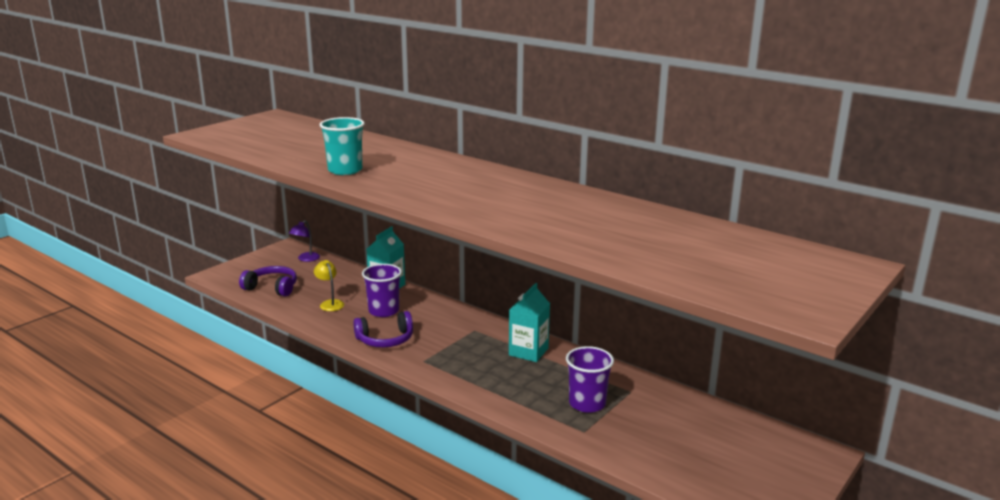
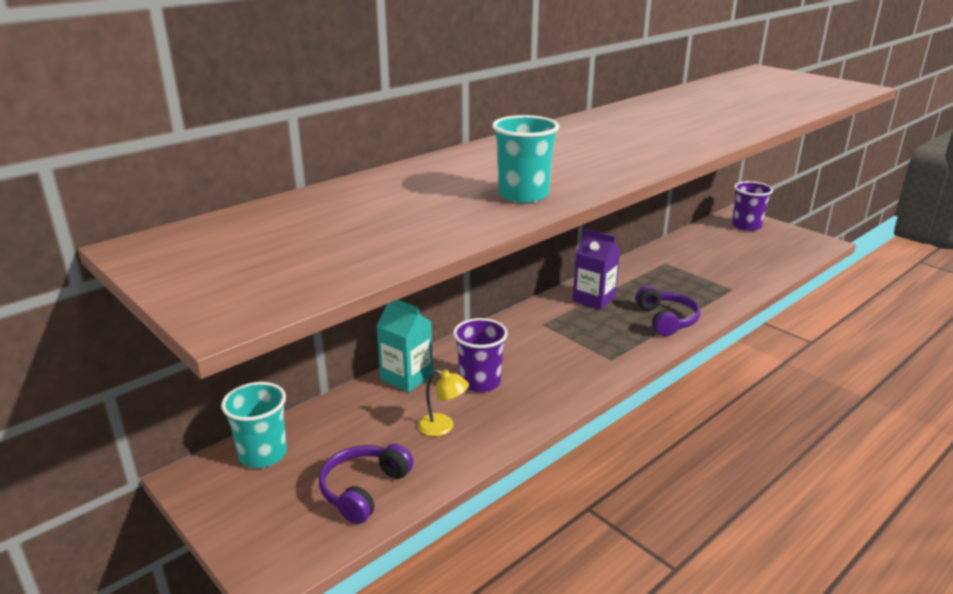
camera: 80 degrees left, 5 degrees up
(306, 259) = (263, 454): purple lamp -> turquoise cup
(330, 303) = (443, 427): yellow lamp -> yellow lamp turned 135 degrees counterclockwise
(385, 339) = (558, 383): purple headphones -> purple headphones (666, 320)
(528, 352) = (594, 299): turquoise carton -> purple carton
(587, 403) = (687, 283): purple cup -> purple cup (746, 226)

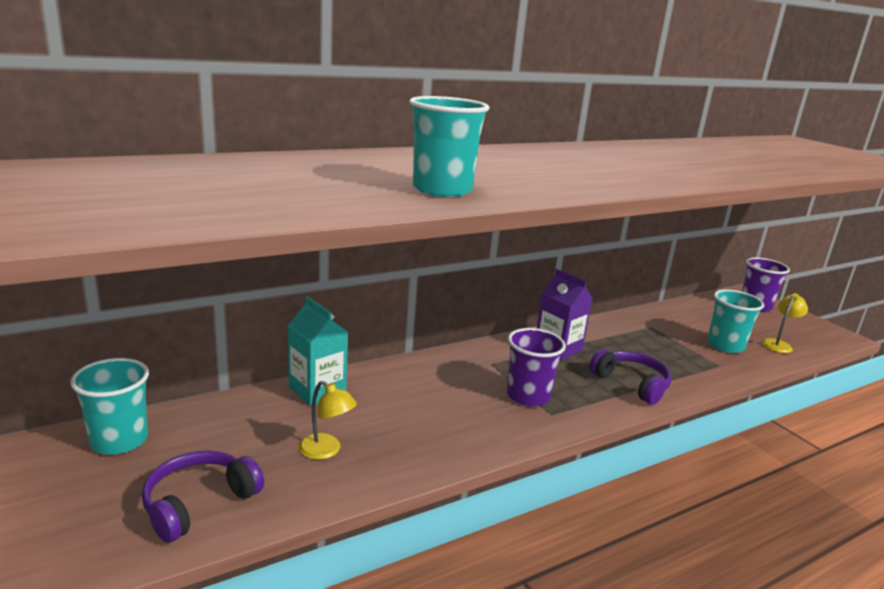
camera: 10 degrees right, 5 degrees down
(480, 382) = (392, 410): purple cup -> purple cup (528, 396)
(666, 320) = (631, 384): purple headphones -> purple headphones turned 45 degrees counterclockwise
(731, 269) = (725, 345): none -> turquoise cup
(774, 260) = (779, 344): none -> yellow lamp

